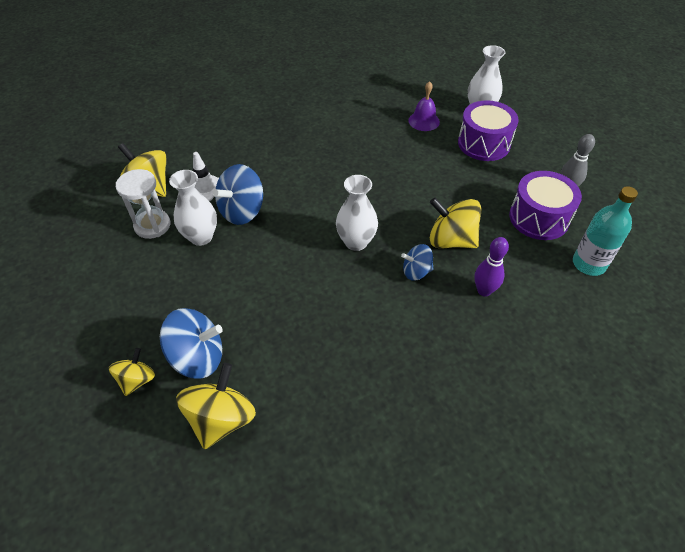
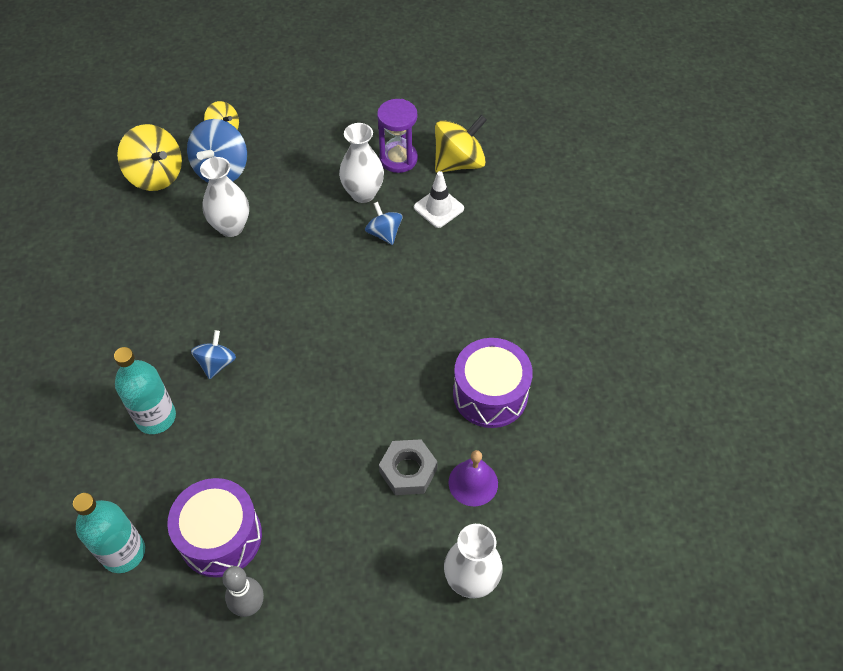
camera: 110 degrees right, 5 degrees up
(152, 225) = (398, 159): white hourglass -> purple hourglass
(242, 211) = (384, 233): blue spinning top -> blue spinning top, size x0.60
(356, 242) = (287, 322): white vase -> white vase (231, 227)
(434, 148) = (408, 471): none -> grey nut
(451, 240) = (239, 417): yellow spinning top -> none
(484, 143) = (390, 543): purple drum -> purple drum (490, 394)
(484, 291) = (156, 417): purple bowling pin -> turquoise bottle

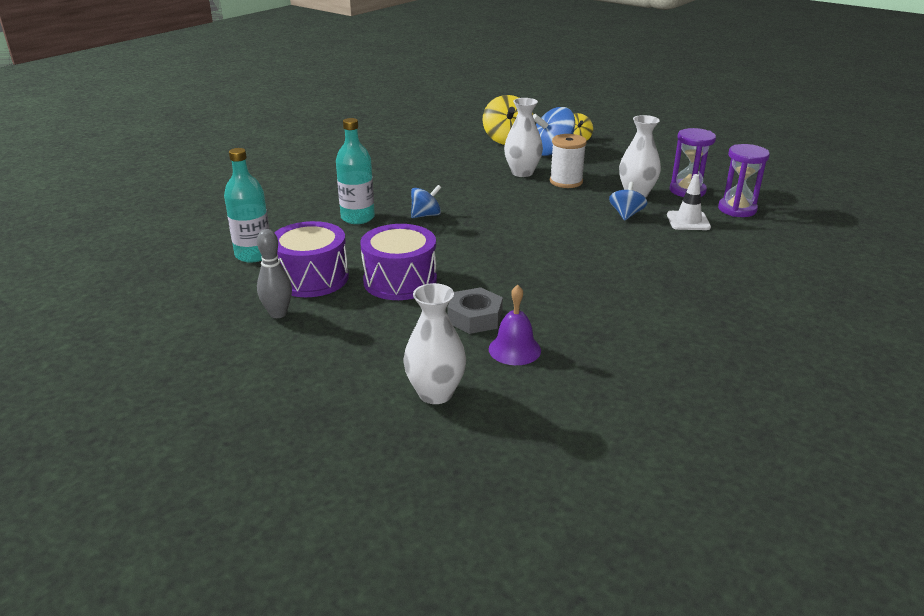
camera: 45 degrees right, 25 degrees down
(285, 215) = (566, 181): none -> white spool
(459, 162) = (737, 209): yellow spinning top -> purple hourglass
(490, 394) = (597, 317): purple drum -> purple drum (400, 281)

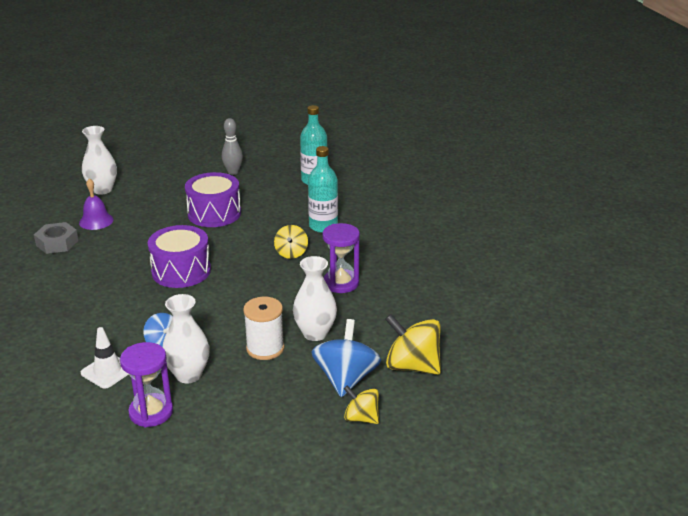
camera: 125 degrees right, 0 degrees up
(312, 278) = (258, 190): purple drum -> purple drum (181, 271)
(426, 215) = (291, 253): blue spinning top -> yellow spinning top
(475, 317) = (141, 221): grey nut -> grey nut (57, 243)
(737, 209) = (80, 417): purple hourglass -> purple hourglass (341, 283)

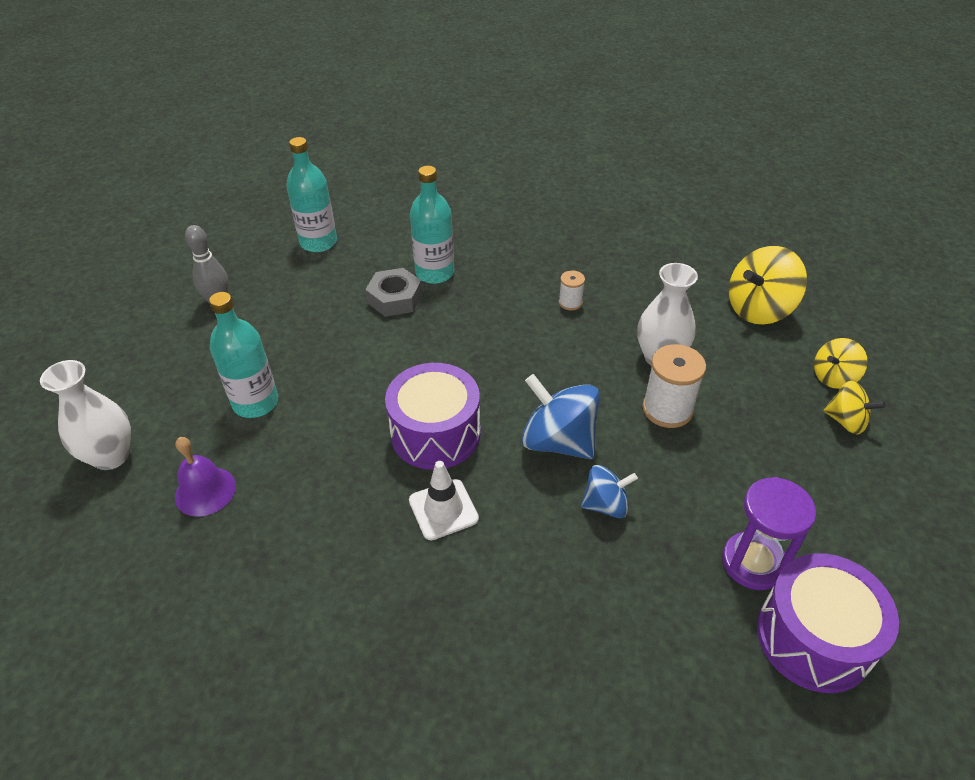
camera: 60 degrees left, 15 degrees up
(57, 243) = (227, 561): grey nut -> grey nut (395, 298)
(107, 371) = (636, 587): white traffic cone -> white traffic cone (443, 509)
(165, 211) = (255, 402): none -> turquoise bottle
(188, 375) = (688, 499): white vase -> none
(214, 213) = (312, 355): purple drum -> purple drum (813, 637)
(291, 253) = (474, 318): yellow spinning top -> yellow spinning top (846, 421)
(341, 283) = (570, 302): purple hourglass -> white spool
(346, 379) = (759, 364): blue spinning top -> blue spinning top (558, 441)

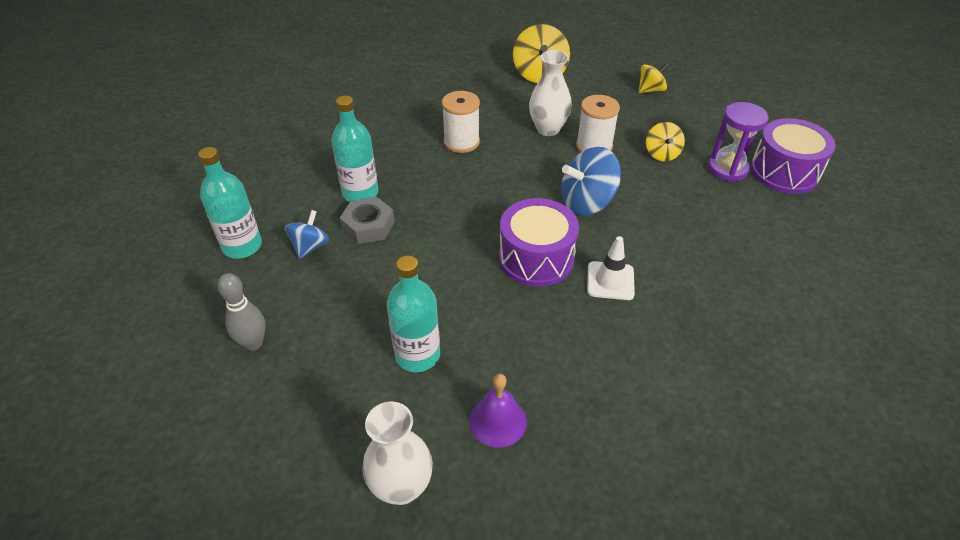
camera: 60 degrees left, 0 degrees up
(570, 302) = (461, 142): white spool -> white spool, size x1.85
(605, 504) = (653, 205): blue spinning top -> blue spinning top (310, 246)
(833, 377) = (616, 77): yellow spinning top -> yellow spinning top (662, 154)

